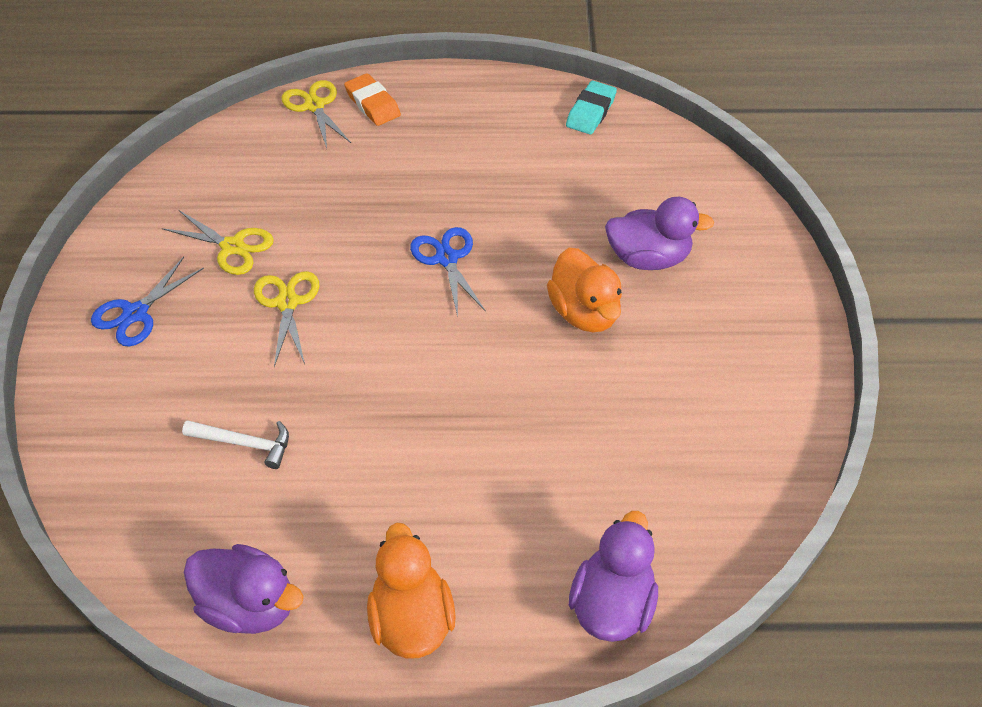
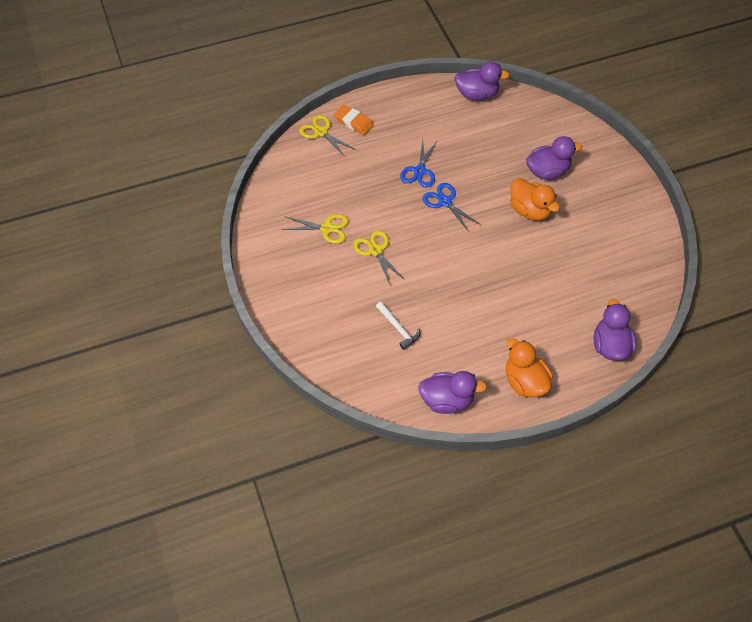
camera: 20 degrees left, 5 degrees up
(135, 313) = (298, 280): blue scissors -> blue scissors (419, 171)
(244, 443) = (398, 328): white hammer -> white hammer turned 60 degrees clockwise
(591, 112) = (477, 94): turquoise eraser -> purple duck

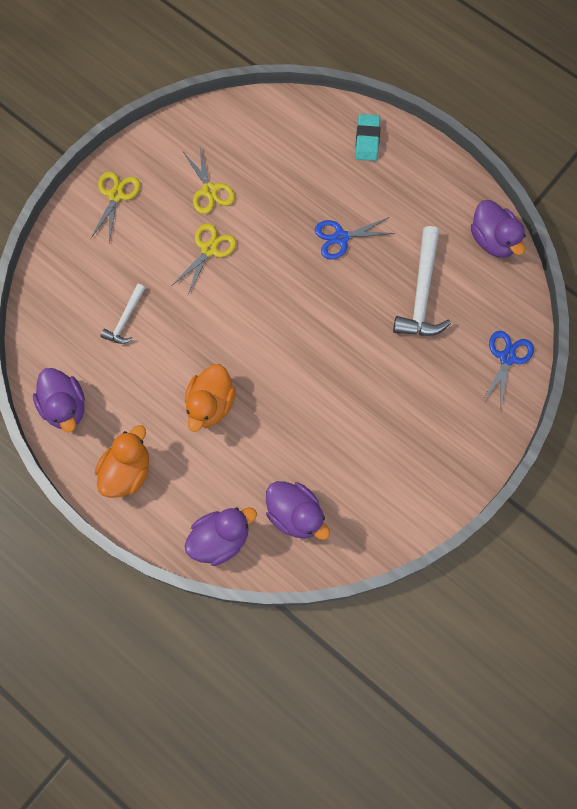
camera: 60 degrees right, 15 degrees up
(321, 132) = (332, 117): yellow scissors -> yellow scissors (116, 195)
(353, 122) = (367, 140): orange eraser -> turquoise eraser
(445, 202) = (314, 283): blue scissors -> blue scissors (507, 357)
(491, 148) = (421, 293): none -> white hammer
(530, 210) = (356, 374): orange duck -> orange duck (210, 404)
(547, 171) = (425, 367): purple duck -> purple duck (295, 514)

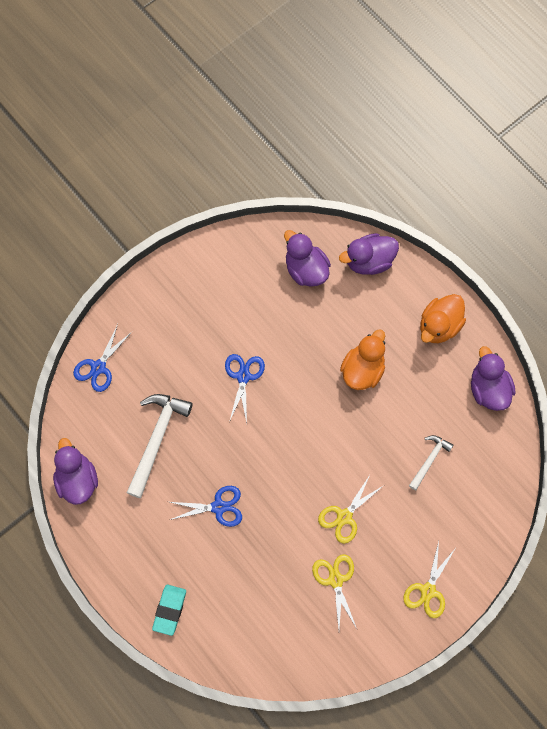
camera: 170 degrees left, 0 degrees up
(343, 375) = (243, 376): none -> blue scissors

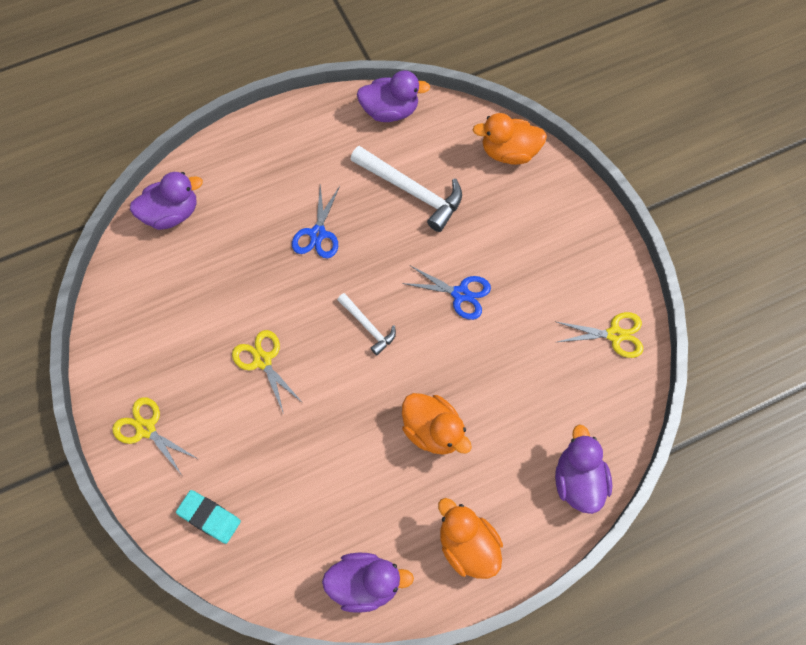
camera: 105 degrees right, 5 degrees down
(98, 367) = (509, 152): blue scissors -> orange duck
(169, 610) = (227, 165): turquoise eraser -> turquoise eraser (209, 517)
(306, 269) = (582, 399): purple duck -> purple duck (171, 213)
(335, 580) = (196, 332): yellow scissors -> yellow scissors (615, 335)
(429, 460) = (296, 478): white hammer -> white hammer (368, 326)

